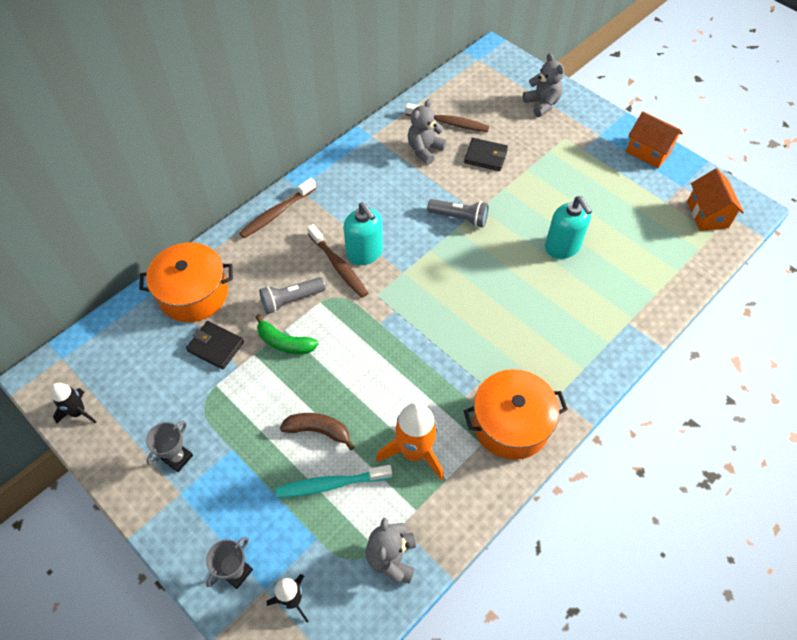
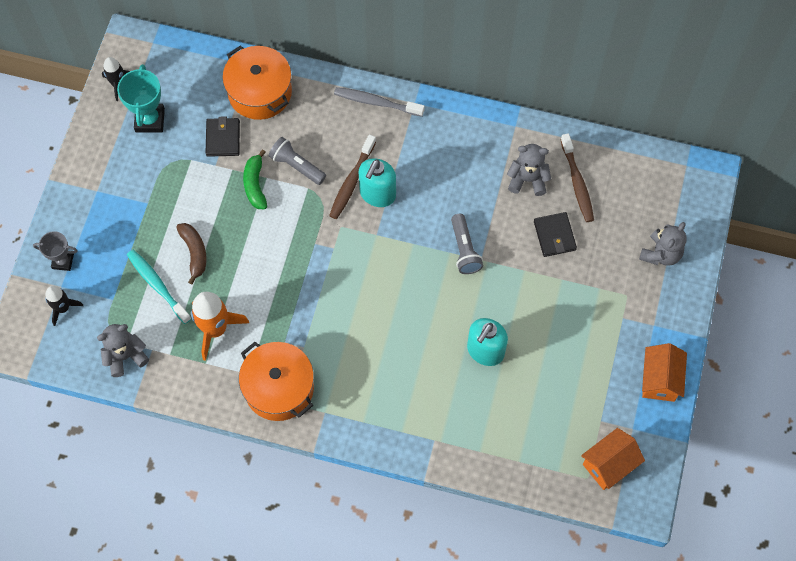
camera: 60 degrees right, 10 degrees up
(143, 402) = (150, 120): none -> turquoise trophy
(177, 458) = (121, 172): grey trophy -> none
(276, 213) = (376, 102): brown toothbrush -> grey toothbrush

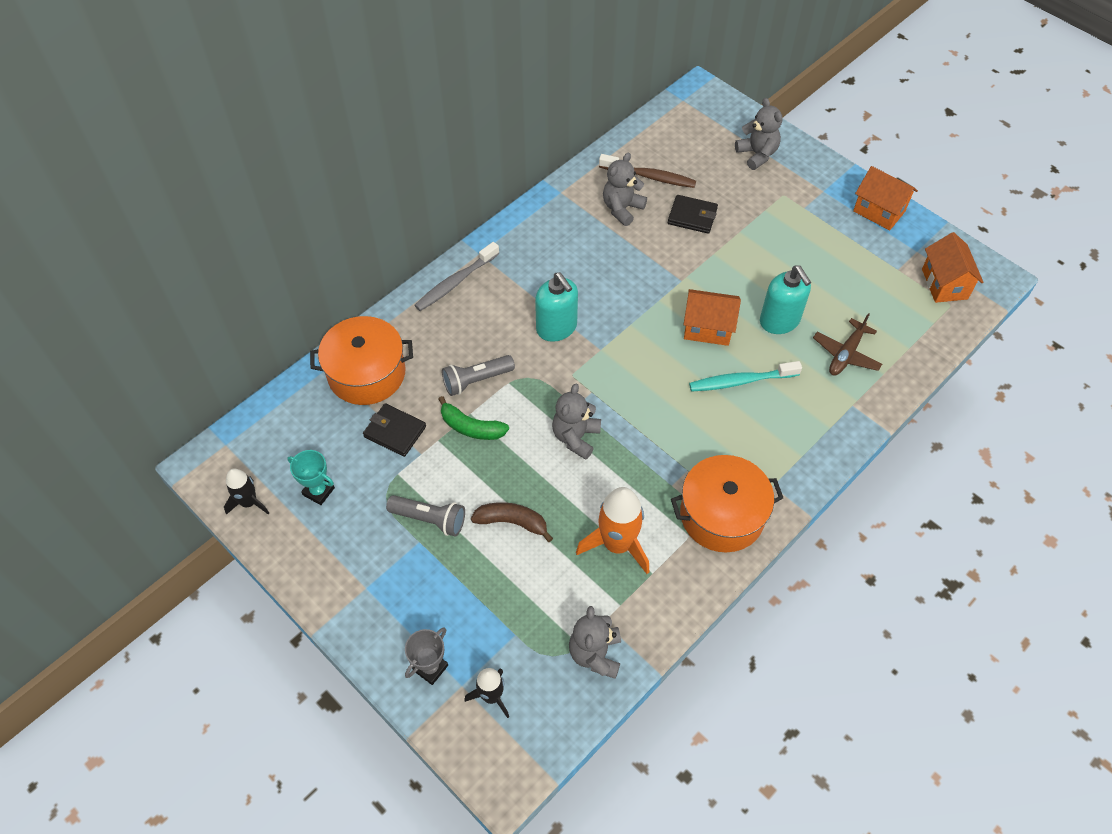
camera: 60 degrees left, 10 degrees down
(150, 120) = (318, 491): turquoise trophy -> turquoise trophy, size x0.65
(157, 285) = (528, 578): turquoise toothbrush -> turquoise toothbrush (741, 381)
(287, 257) = (576, 437): none -> grey teddy bear
(351, 181) = (528, 342): brown toothbrush -> none
(444, 301) = (707, 328): none -> orange house
(464, 249) = (663, 288): grey flashlight -> grey flashlight (430, 519)
(482, 415) = (846, 354): none -> brown plane

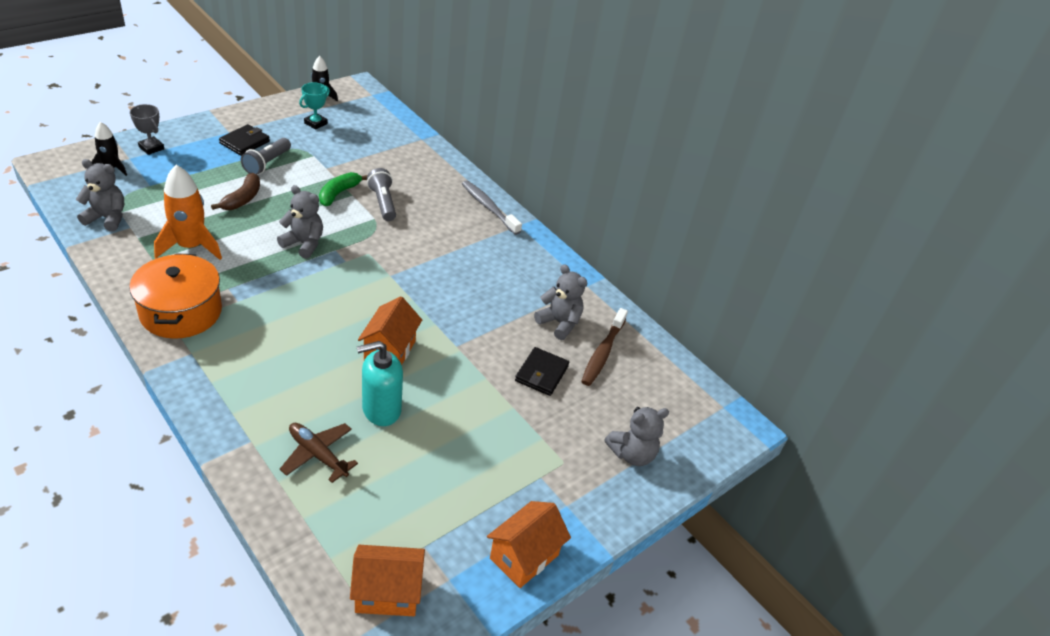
camera: 90 degrees right, 15 degrees down
(366, 373) = (410, 154): orange pot -> none
(395, 431) = (351, 159): black wallet -> black wallet (244, 142)
(557, 328) = (422, 254): turquoise soap dispenser -> none
(741, 381) = (317, 360): turquoise toothbrush -> none

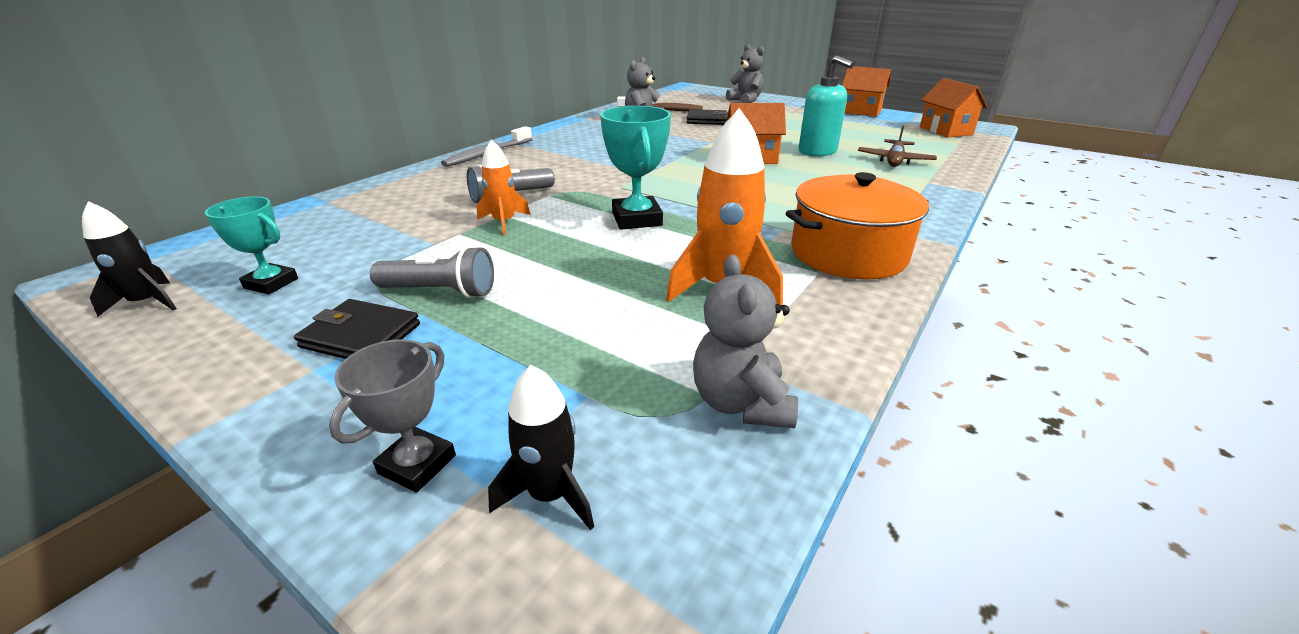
camera: 100 degrees left, 10 degrees down
(242, 199) = (566, 283): brown banana -> none
(304, 244) = (637, 219): grey teddy bear -> turquoise trophy
(339, 193) = (504, 222): green banana -> orange rocket

